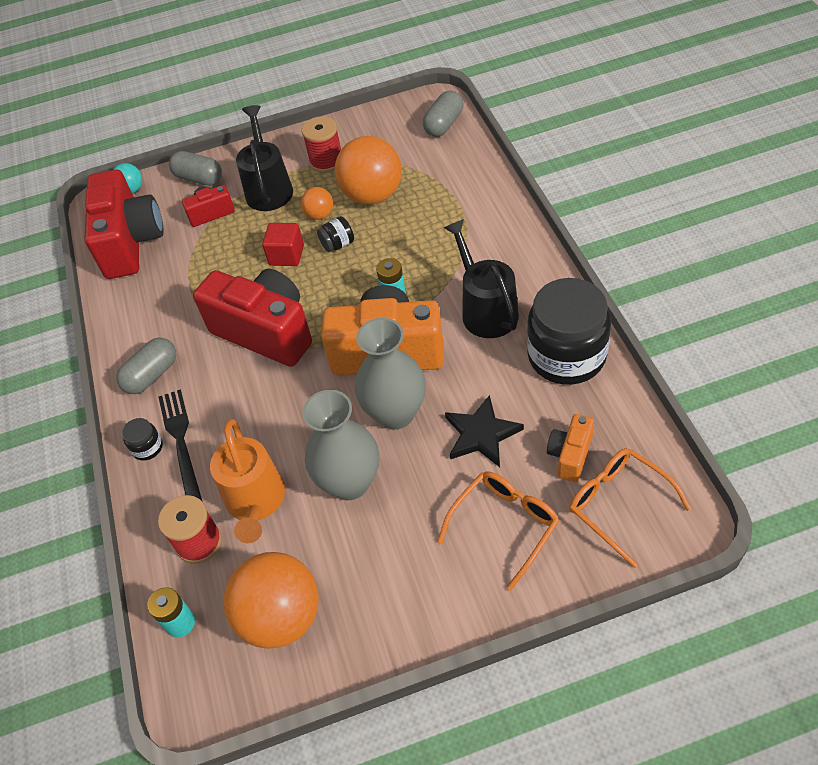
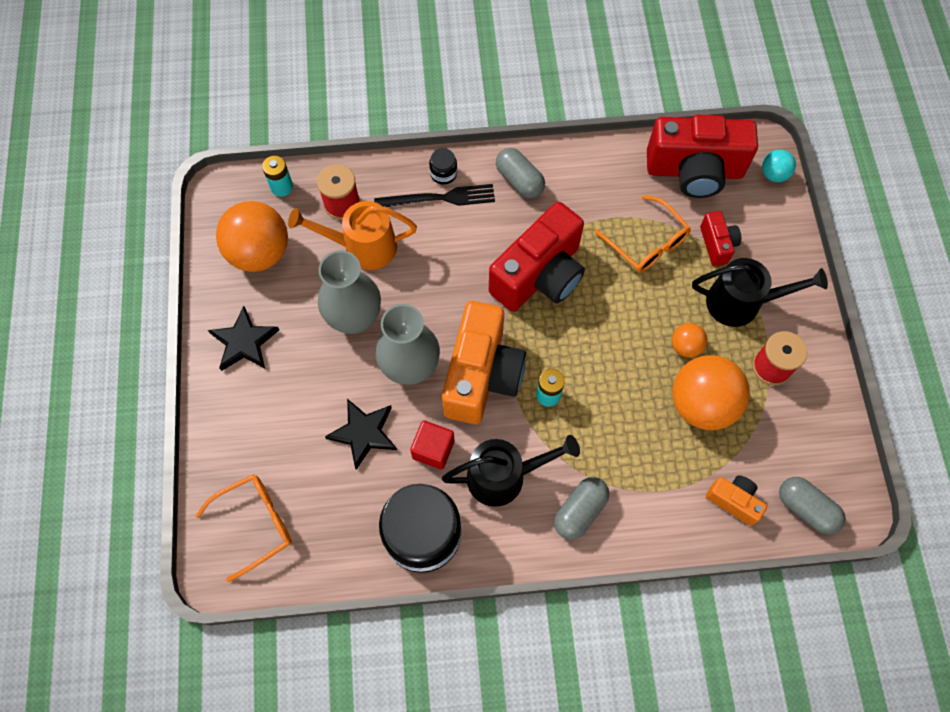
camera: 95 degrees right, 15 degrees up
(199, 178) = (775, 238): grey capsule -> grey capsule (580, 511)
(286, 255) = (635, 307): red cube -> red cube (433, 449)
(338, 244) = (636, 356): black jar -> none
(408, 592) = (244, 342): none -> black star
(505, 524) = (272, 428): orange glasses -> orange glasses (648, 244)
(570, 455) = (316, 501): orange camera -> orange camera (733, 501)

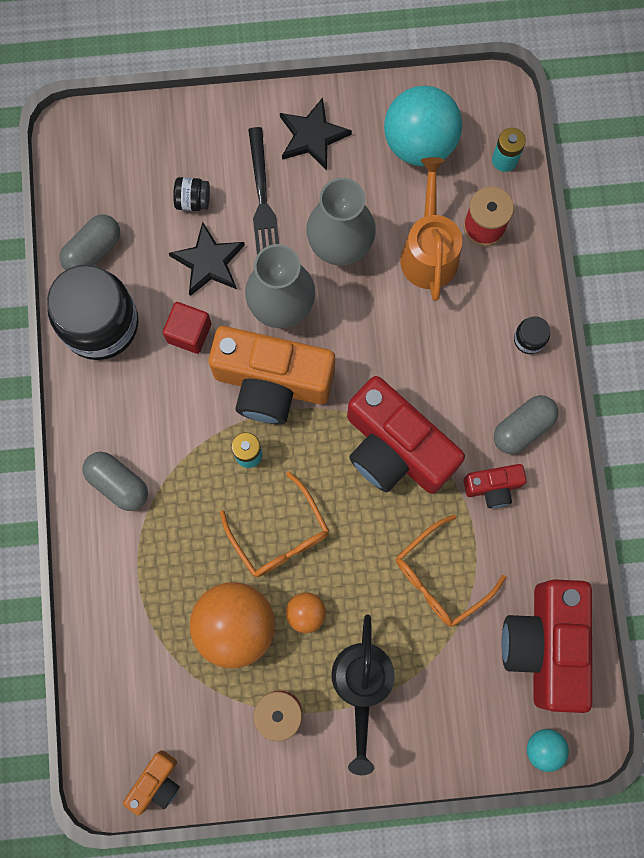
camera: 90 degrees right, 10 degrees up
(256, 523) = (117, 164): orange glasses -> orange glasses (280, 536)
(259, 253) = (419, 143): orange ball -> turquoise ball
(300, 449) = (193, 200): none -> black jar
(439, 198) = (495, 335): black fork -> black fork (262, 198)
(504, 476) = (158, 406): black watering can -> none
(717, 244) = (440, 664): red camera -> red camera (493, 487)
(733, 501) = (123, 651): orange camera -> orange camera (156, 783)
(806, 509) = (112, 732): grey capsule -> grey capsule (93, 250)

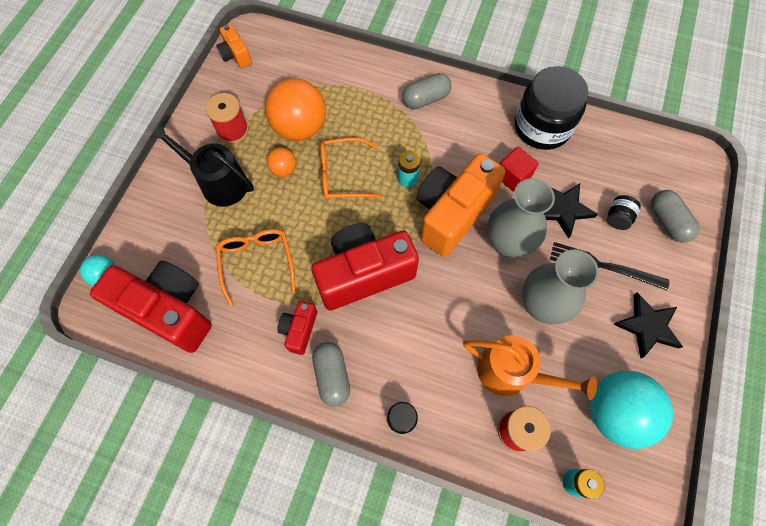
camera: 115 degrees right, 10 degrees down
(93, 250) = (599, 142): grey capsule -> grey capsule (667, 222)

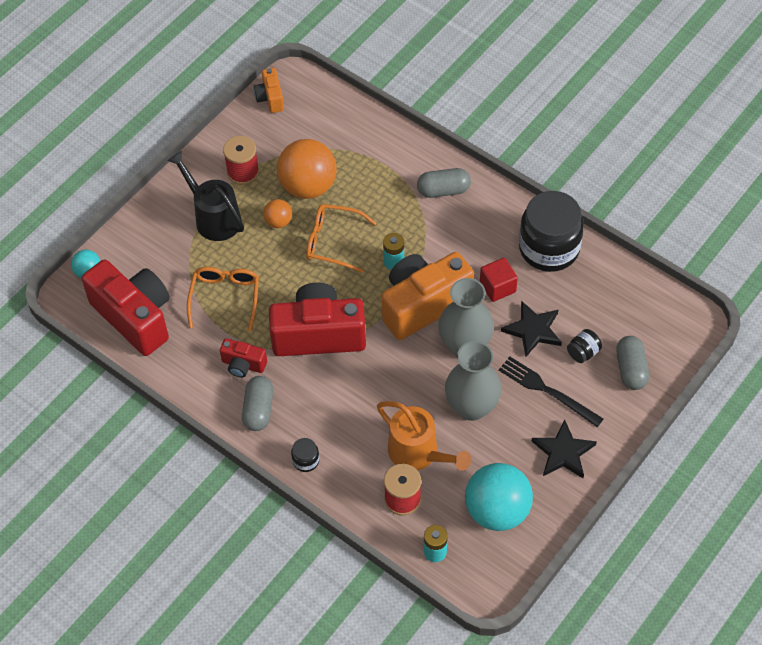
camera: 20 degrees right, 10 degrees down
(299, 330) = (243, 365): red camera -> red camera turned 105 degrees counterclockwise

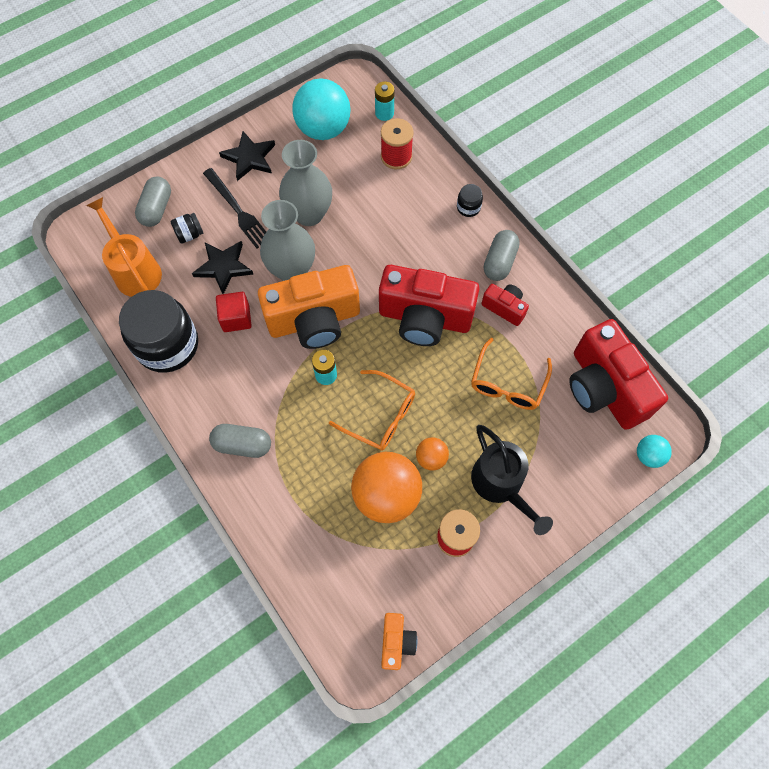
camera: 165 degrees left, 10 degrees up
(419, 453) = (369, 188): orange watering can -> orange watering can (135, 270)

